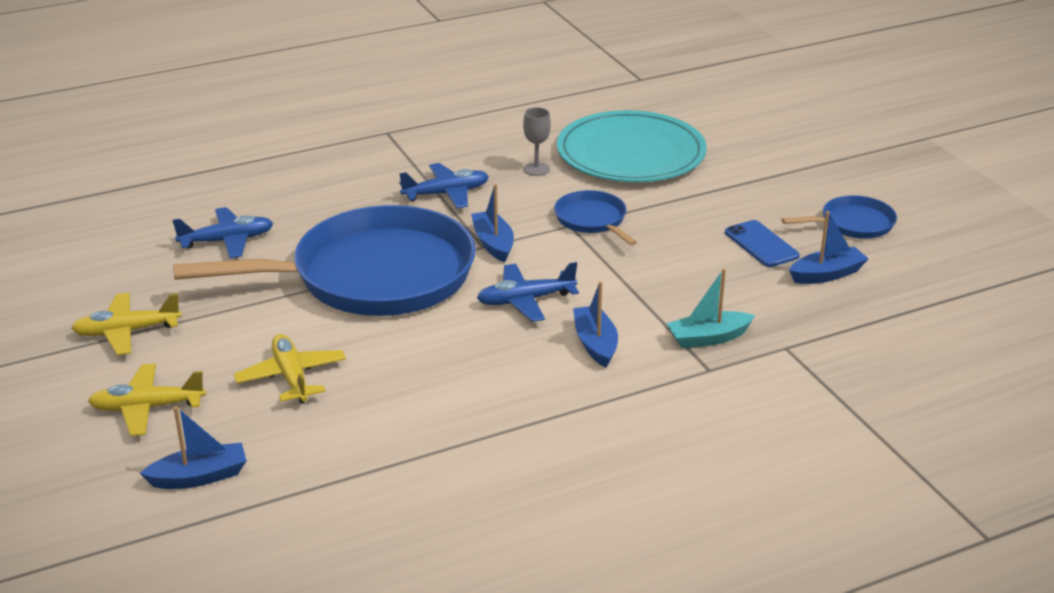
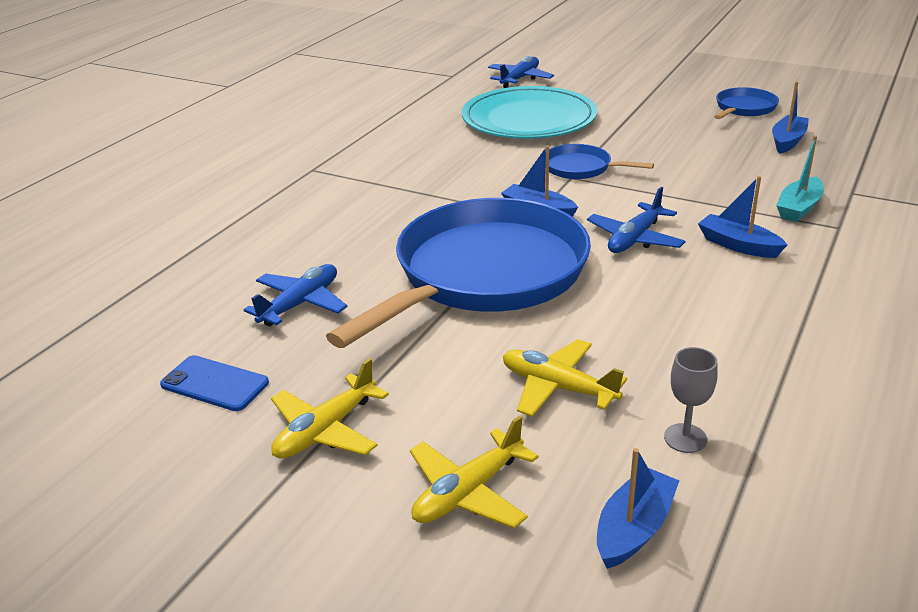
camera: 35 degrees left, 0 degrees up
(446, 194) = (439, 192): blue plane -> blue plane (519, 79)
(536, 169) = (479, 151): grey goblet -> grey goblet (685, 438)
(761, 244) = (716, 140): blue phone -> blue phone (214, 384)

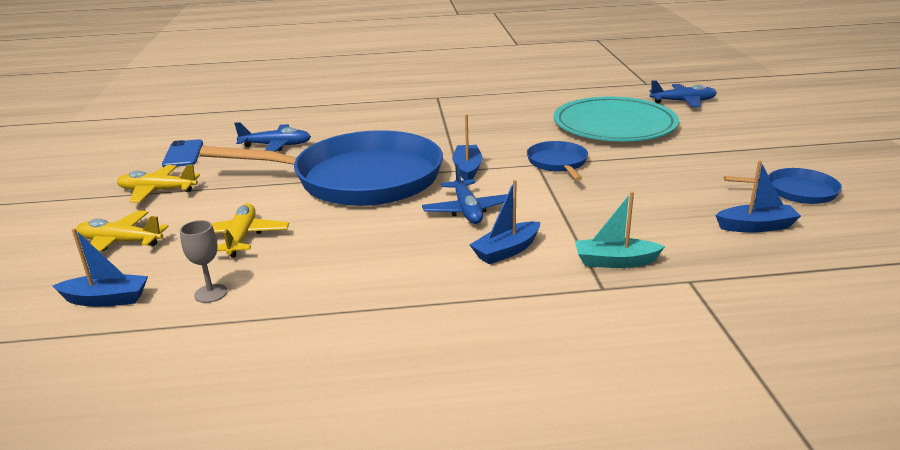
camera: 55 degrees right, 5 degrees down
(634, 239) = (467, 210): blue plane -> blue plane turned 105 degrees counterclockwise
(738, 245) = (506, 251): blue boat -> blue boat turned 135 degrees counterclockwise

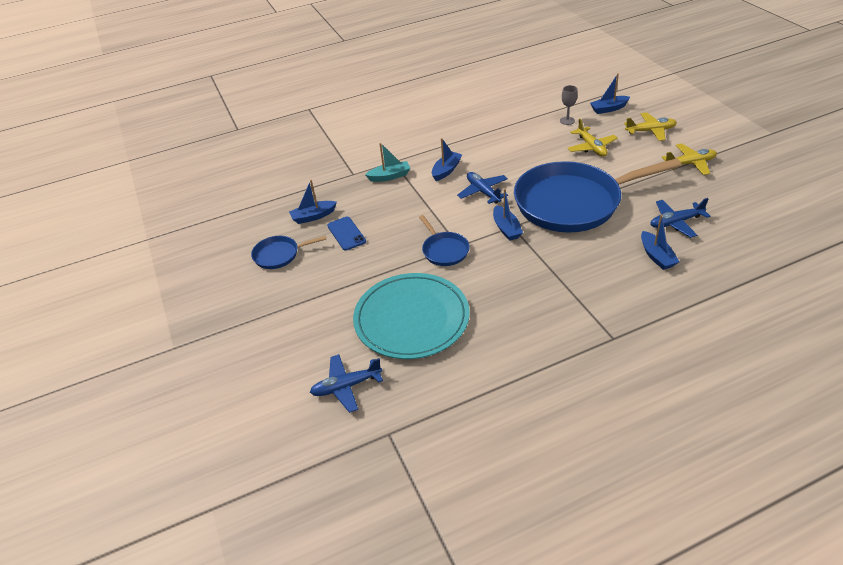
camera: 165 degrees right, 15 degrees up
(183, 154) = (732, 197): blue phone -> blue phone (346, 233)
(335, 128) = (656, 256): none -> blue boat

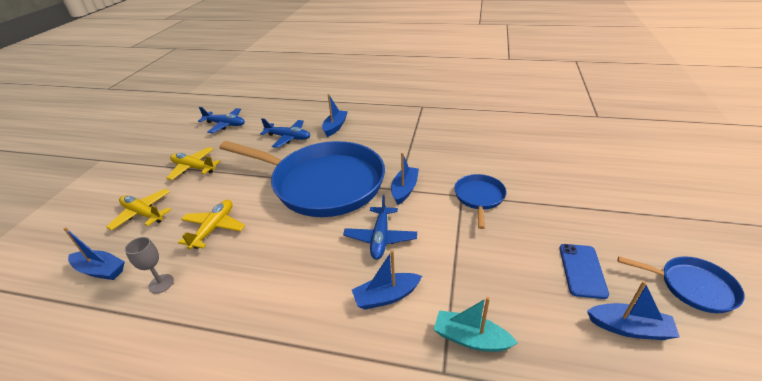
camera: 145 degrees left, 5 degrees down
(346, 386) = (622, 143): blue plane -> blue plane (225, 124)
(411, 318) = (547, 161): turquoise plate -> none

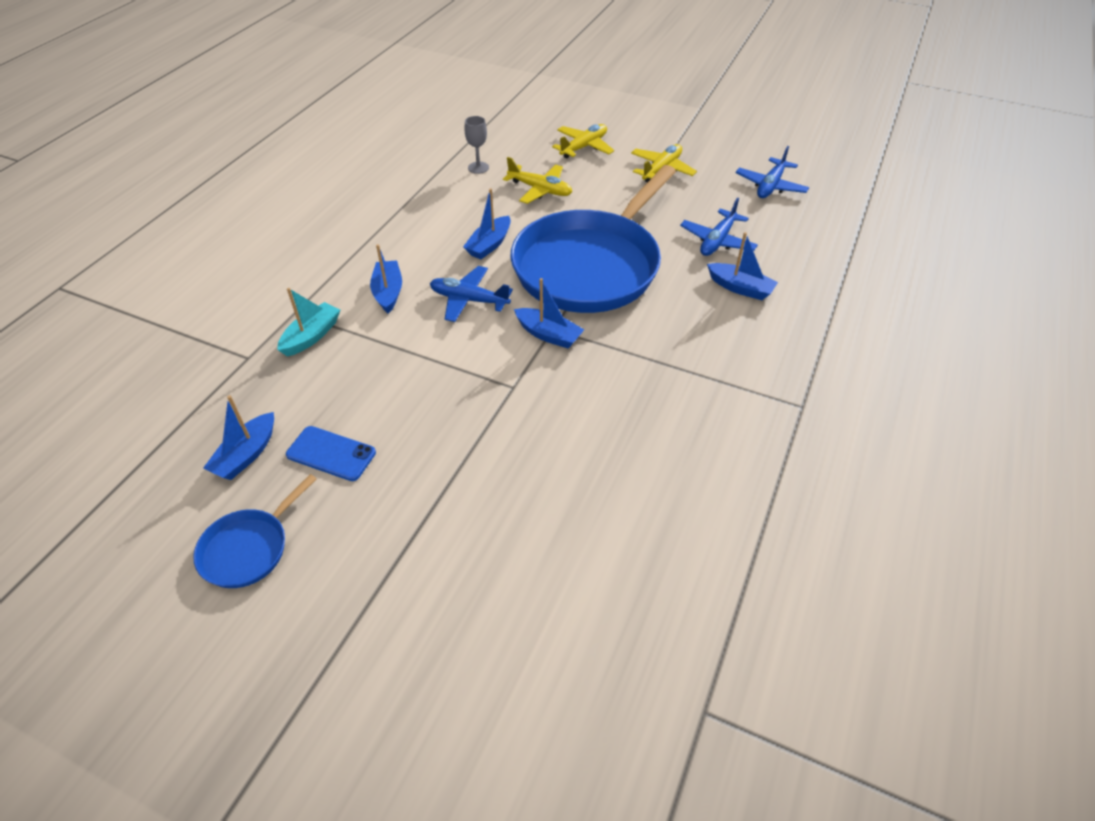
camera: 100 degrees right, 10 degrees up
(100, 270) = (511, 137): blue boat -> blue boat (489, 245)
(479, 197) = (501, 404): blue pan -> none

